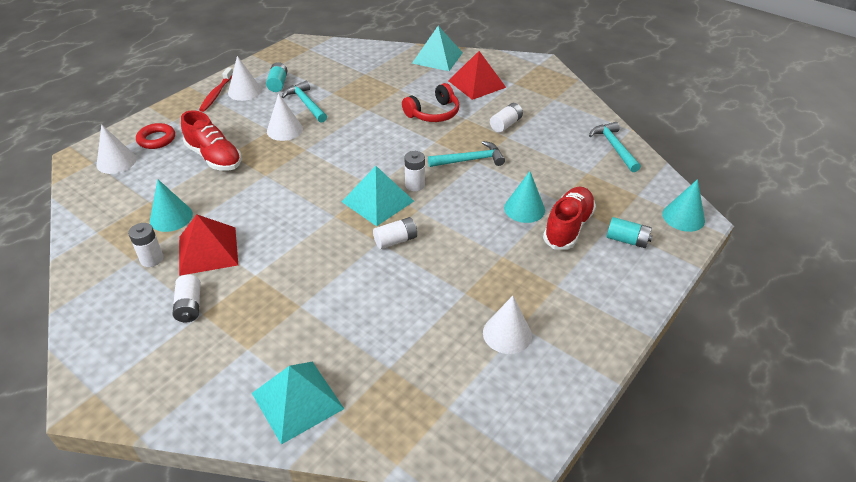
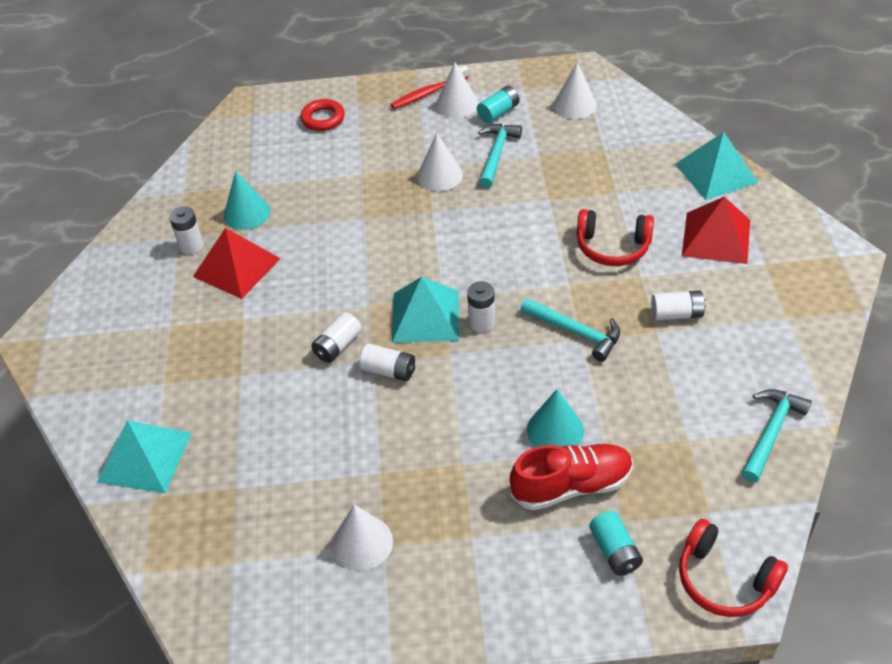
camera: 50 degrees right, 5 degrees up
(116, 162) = (268, 125): white cone -> white cone (575, 105)
(189, 306) = (169, 311): white battery -> white battery (338, 346)
(214, 157) = (346, 169): red shoe -> none
(683, 217) = (724, 579): turquoise cone -> red headphones

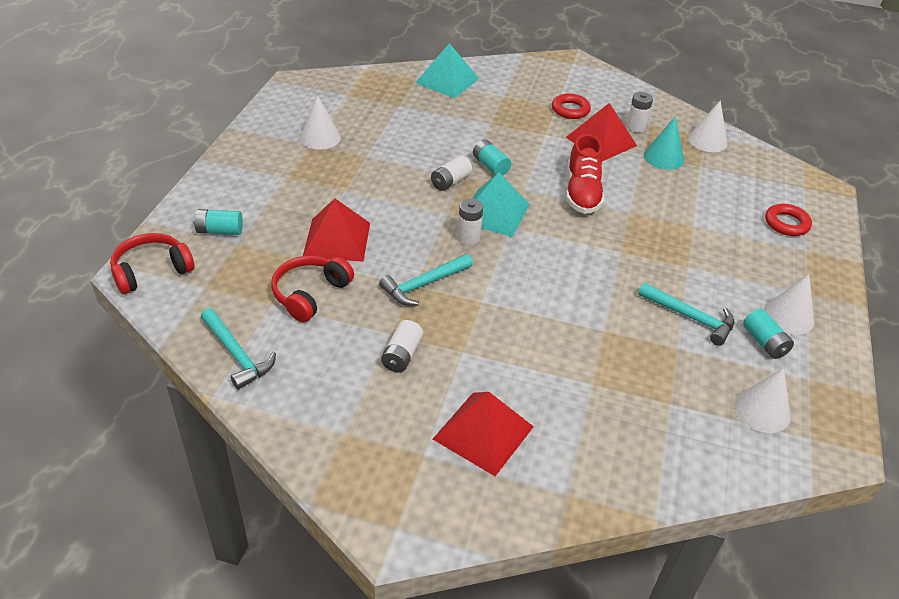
camera: 105 degrees right, 5 degrees down
(174, 310) = (570, 110): none -> red ring
(338, 346) = (490, 166): white battery -> turquoise battery
(428, 93) = (815, 302): red toothbrush -> none
(440, 175) = (671, 270): white cone -> white cone (707, 141)
(555, 430) = (337, 239): turquoise cone -> red pyramid
(571, 486) = (285, 230): red shoe -> red shoe (582, 192)
(612, 247) = (512, 348): red headphones -> red headphones (310, 294)
(716, 173) = (587, 485): turquoise pyramid -> none

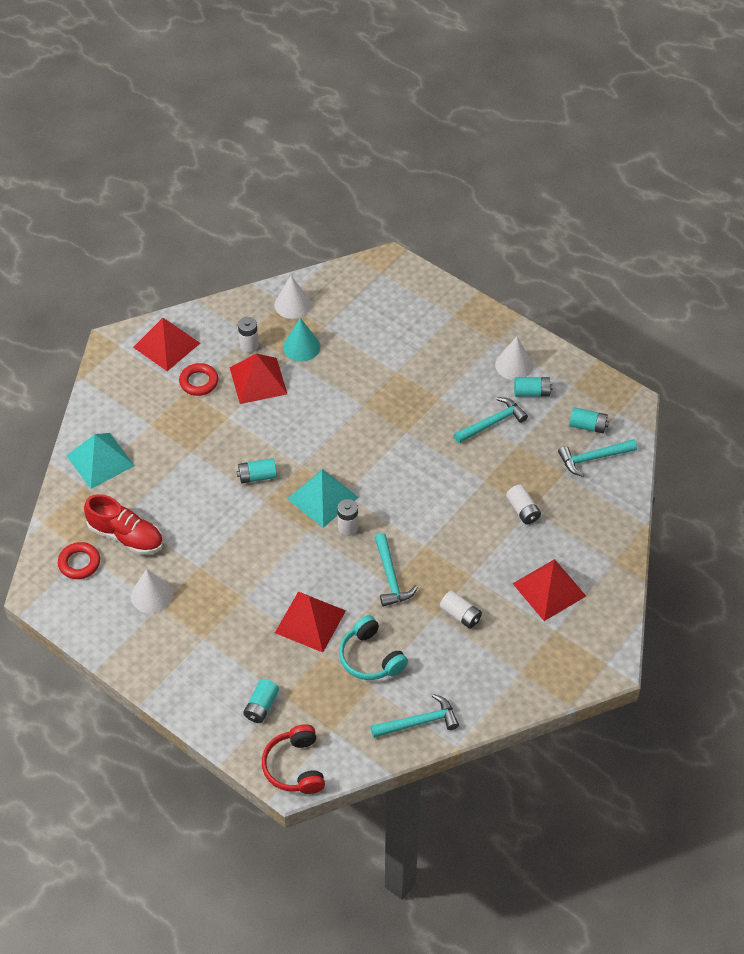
camera: 65 degrees left, 10 degrees up
(310, 294) = (370, 657): red headphones -> turquoise headphones
(450, 181) = (267, 514): white battery -> white battery (523, 510)
(582, 192) = (323, 426): red shoe -> red shoe (126, 536)
(595, 85) = (166, 345): none -> red pyramid
(717, 429) = (593, 458): none -> turquoise hammer
(762, 410) = (587, 426): white cone -> turquoise battery
(786, 223) = (419, 310): red ring -> red ring (79, 563)

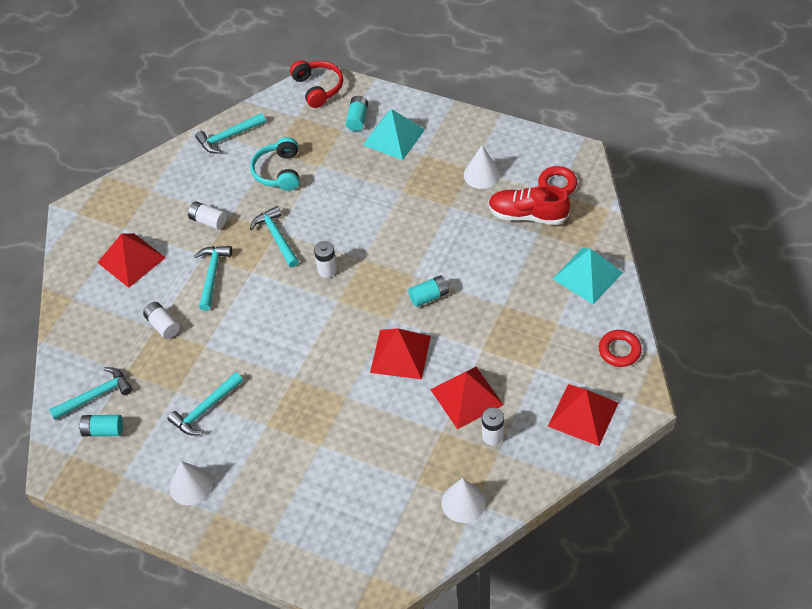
camera: 170 degrees right, 0 degrees up
(199, 382) = (528, 380): red ring -> red ring (619, 350)
(301, 347) = (434, 449): turquoise cone -> none
(310, 621) = (338, 186): red pyramid -> red pyramid (400, 354)
(322, 497) = (359, 291): turquoise pyramid -> turquoise pyramid (394, 137)
(370, 657) = (279, 172): turquoise headphones -> turquoise headphones turned 135 degrees counterclockwise
(466, 551) = (212, 275): none -> turquoise hammer
(532, 392) = (167, 456): turquoise battery -> none

